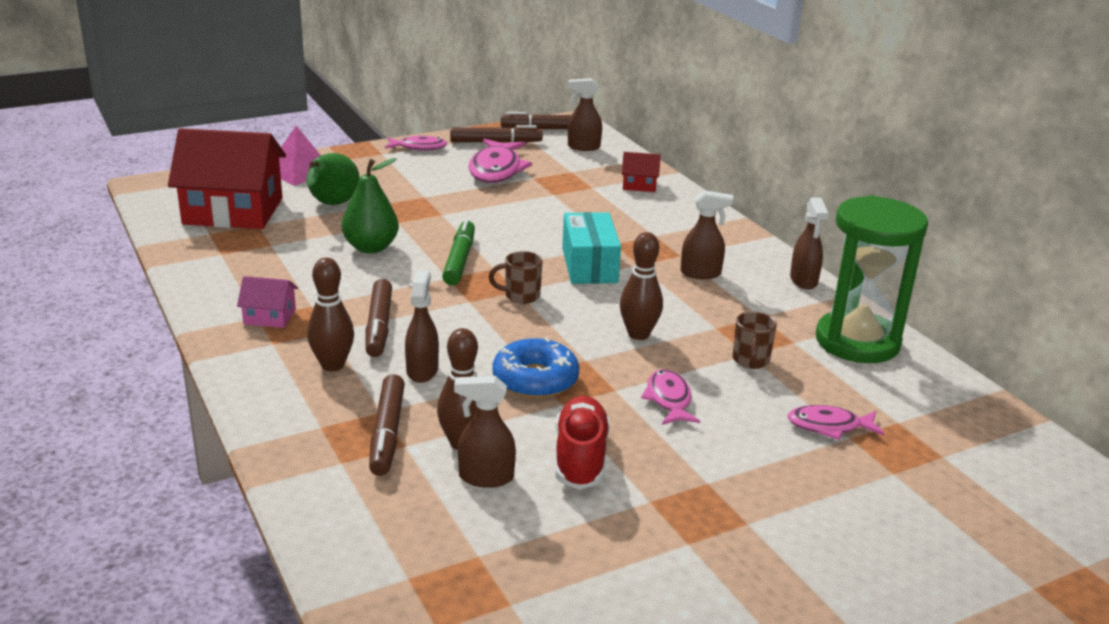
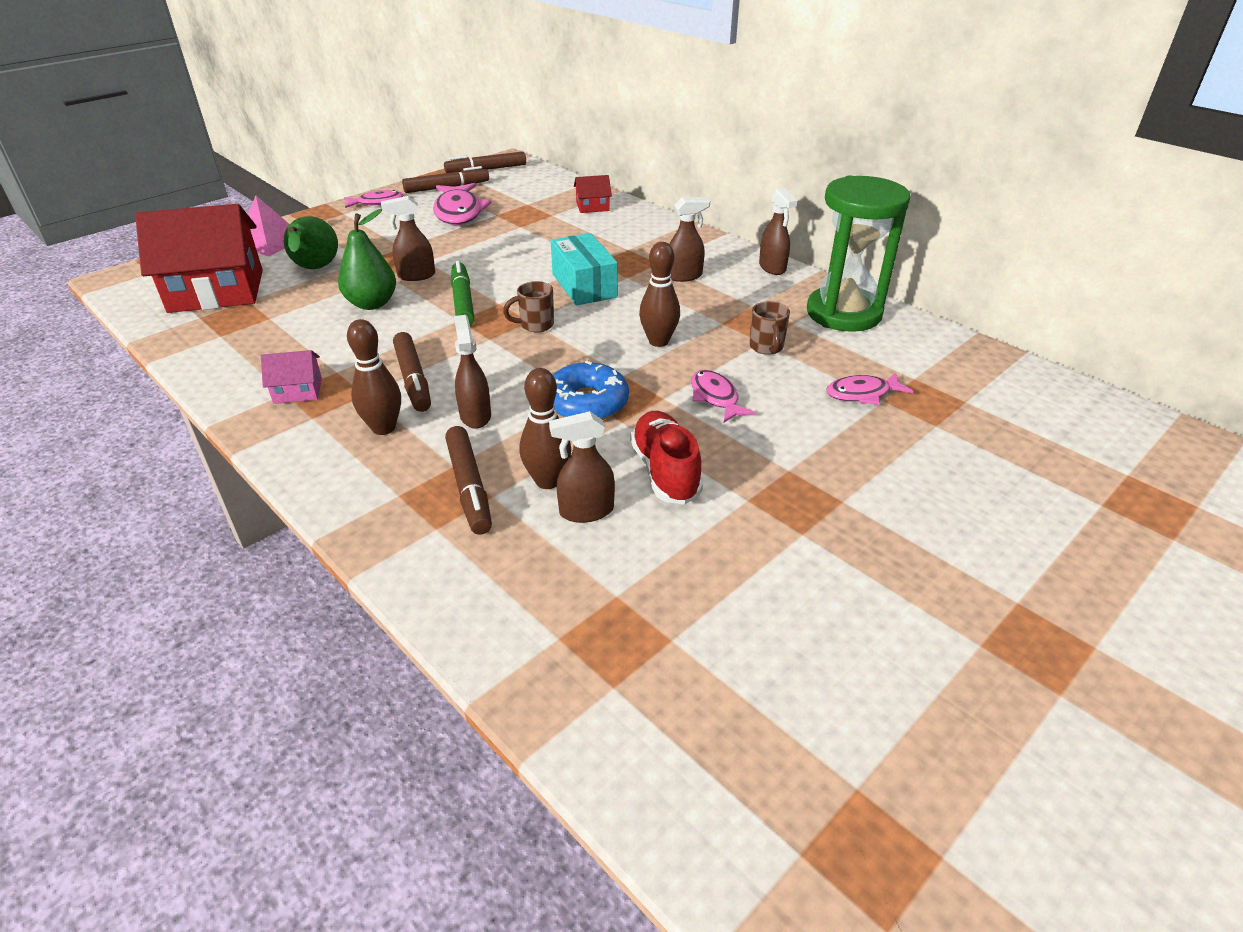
camera: 15 degrees left, 10 degrees up
(583, 147) = (527, 181): brown spray bottle -> brown spray bottle (416, 276)

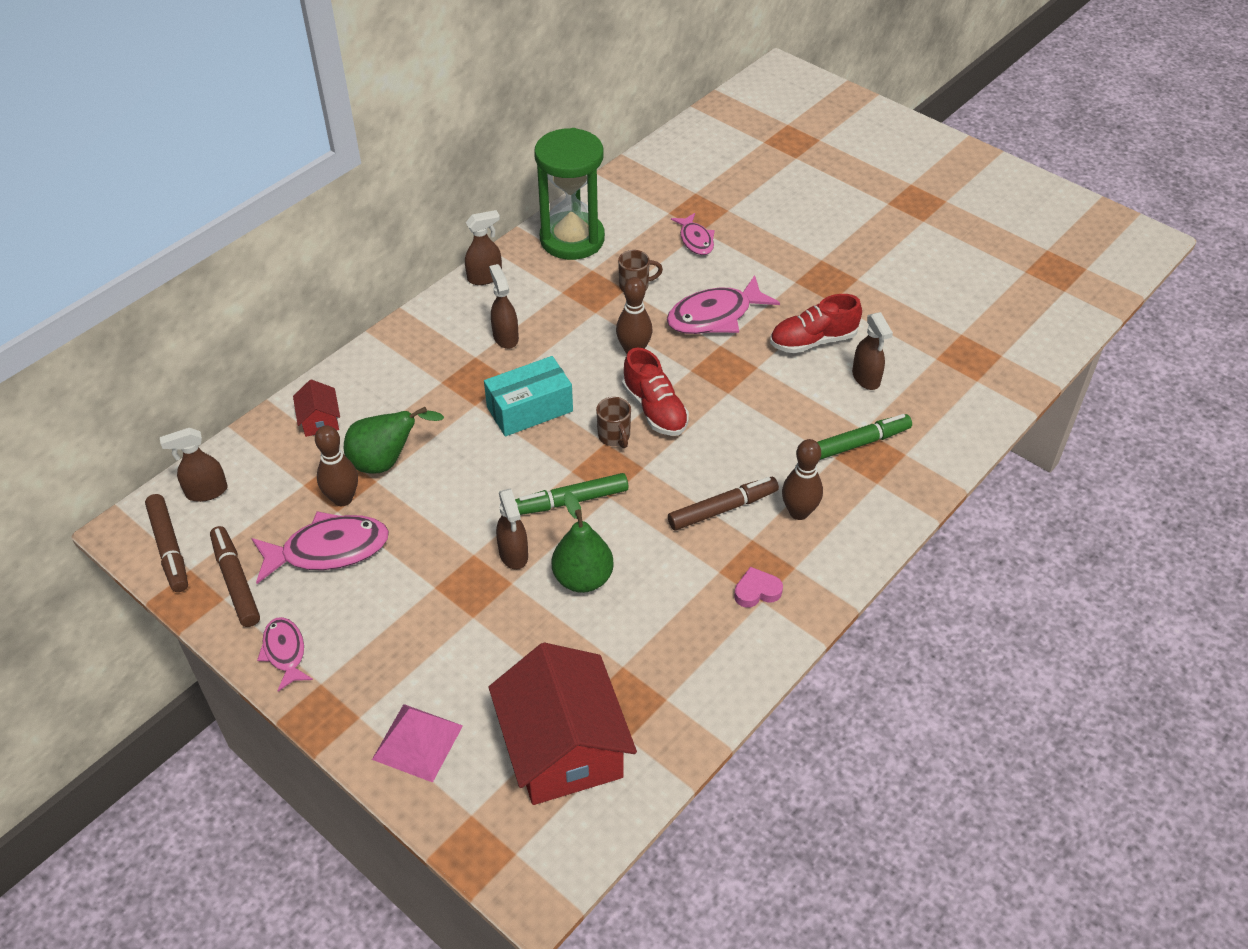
camera: 95 degrees left, 10 degrees up
(298, 391) = (756, 591): pink house -> pink heart
(315, 269) = (500, 660): green pear -> green pear (386, 462)
(469, 487) = (858, 443): brown marker -> green marker
(475, 415) = (769, 455): brown spray bottle -> brown spray bottle (206, 492)
(547, 481) = (839, 401): brown bowling pin -> brown bowling pin (342, 498)
(567, 349) = (655, 409): none -> red shoe
(587, 403) = (737, 389): blue donut -> none
(715, 397) = (715, 316): pink fish -> pink fish, size x1.70

